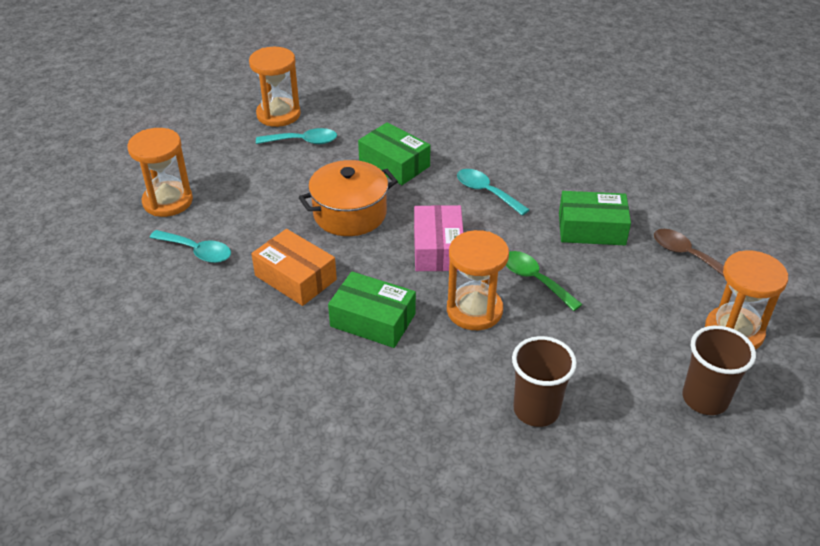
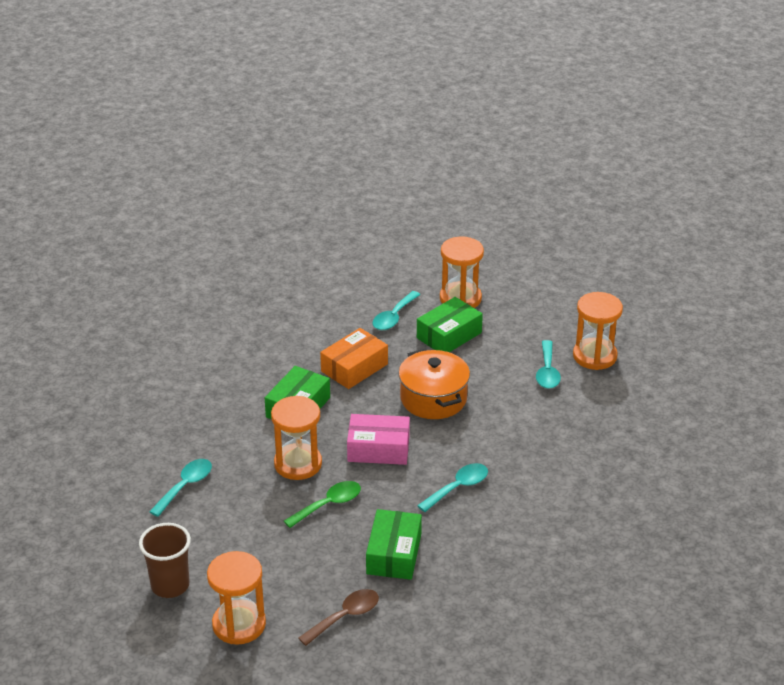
camera: 95 degrees right, 5 degrees down
(394, 164) = (508, 429): green box -> green box (449, 335)
(536, 410) = (185, 486): brown cup -> turquoise spoon

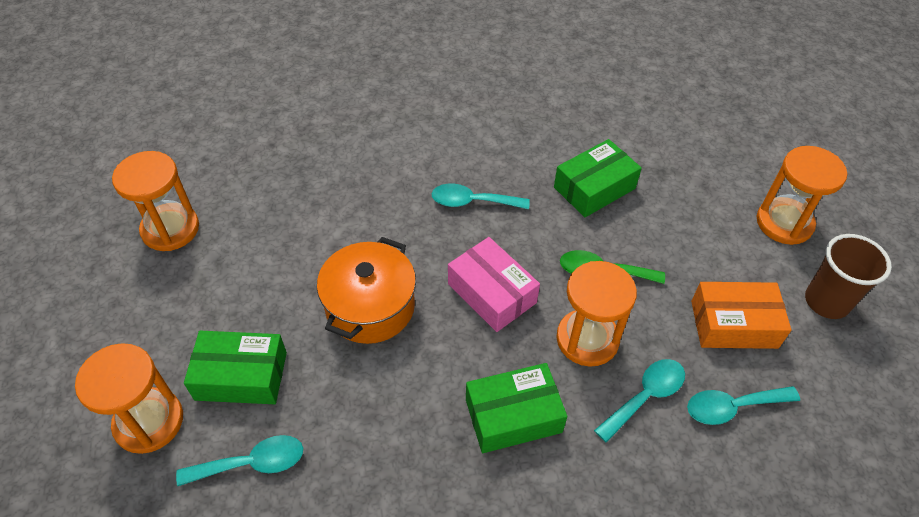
camera: 135 degrees left, 15 degrees up
(345, 617) = (687, 170): brown spoon -> none
(354, 368) = (391, 420): orange box -> orange box (734, 324)
(547, 372) = (233, 248): turquoise spoon -> turquoise spoon (645, 396)

